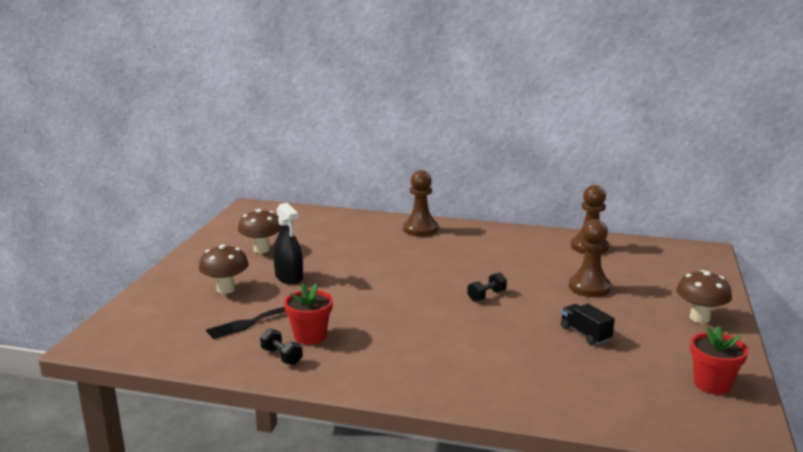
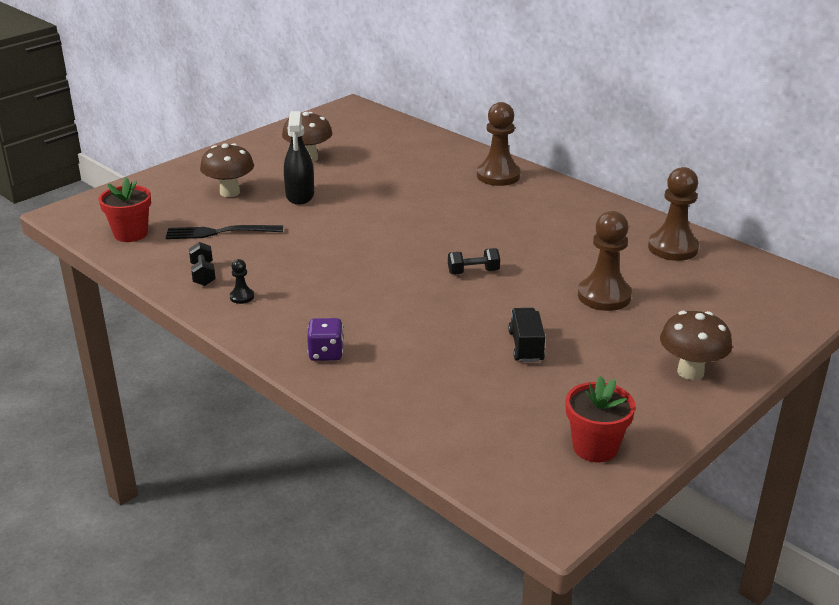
camera: 30 degrees right, 10 degrees up
(310, 336) = (250, 262): red flower pot -> red flower pot (131, 234)
(337, 364) = (242, 297): none -> black pawn
(457, 384) = (326, 353): none -> purple dice

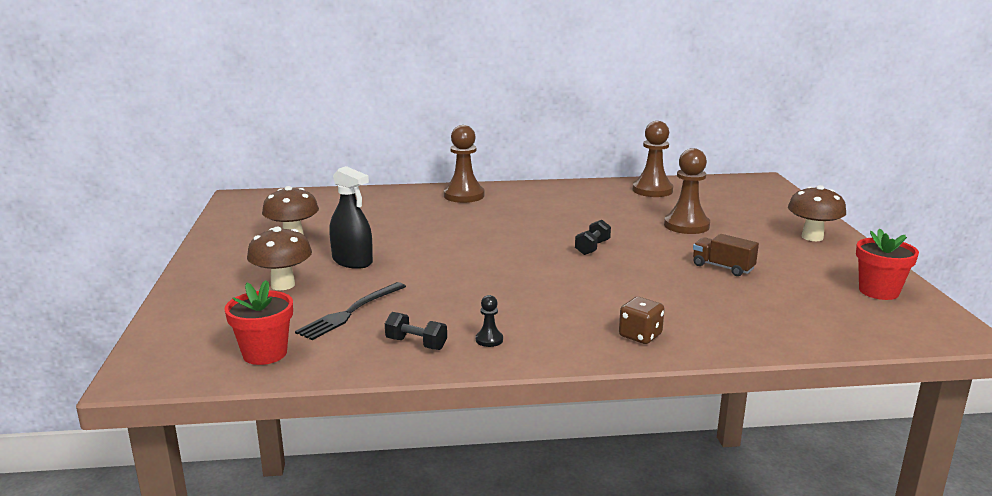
camera: 50 degrees left, 10 degrees down
(326, 353) = (640, 336): purple dice -> brown dice
(526, 346) = (723, 267): black truck -> brown truck

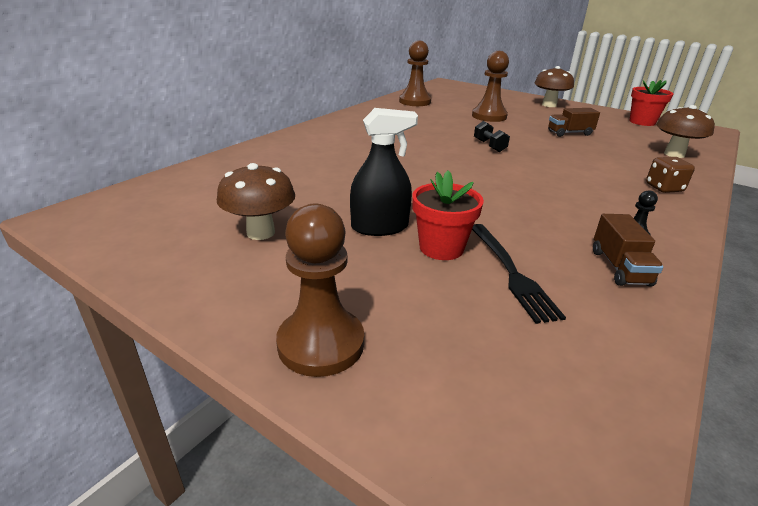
camera: 50 degrees left, 10 degrees up
(265, 353) = (580, 366): red flower pot -> red flower pot (441, 248)
(283, 285) = (386, 284): brown mushroom -> brown mushroom (674, 154)
(416, 344) = (619, 267): black dumbbell -> brown truck
(464, 195) = (310, 139): brown pawn -> brown pawn (321, 344)

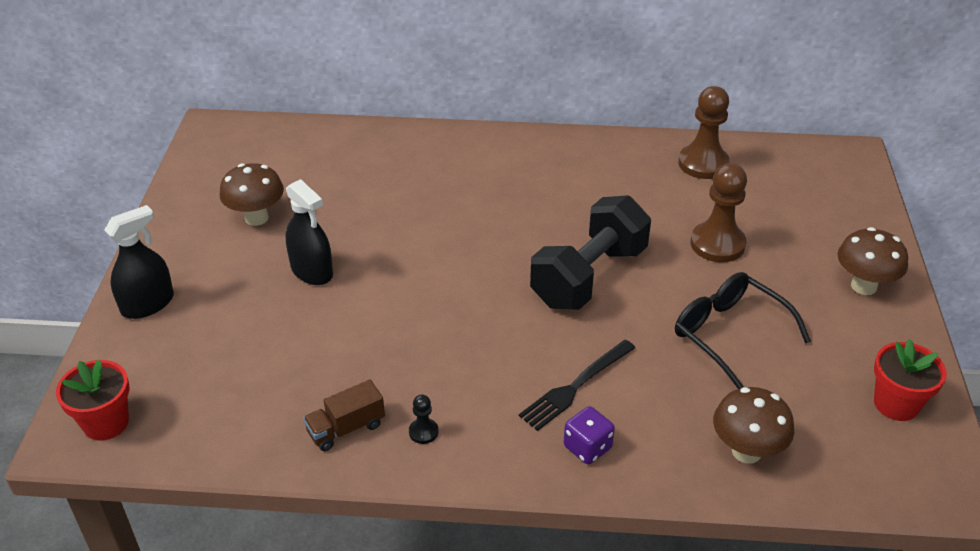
camera: 60 degrees right, 10 degrees up
(321, 344) = (147, 304): brown pawn -> black spray bottle
(441, 248) = (302, 316): red flower pot -> red flower pot (106, 423)
(489, 146) = (588, 276): black dumbbell -> black dumbbell, size x2.42
(511, 273) = (290, 365): black fork -> black fork (575, 387)
(569, 133) = (729, 334): brown truck -> black glasses
(664, 188) = (587, 447): brown dice -> purple dice

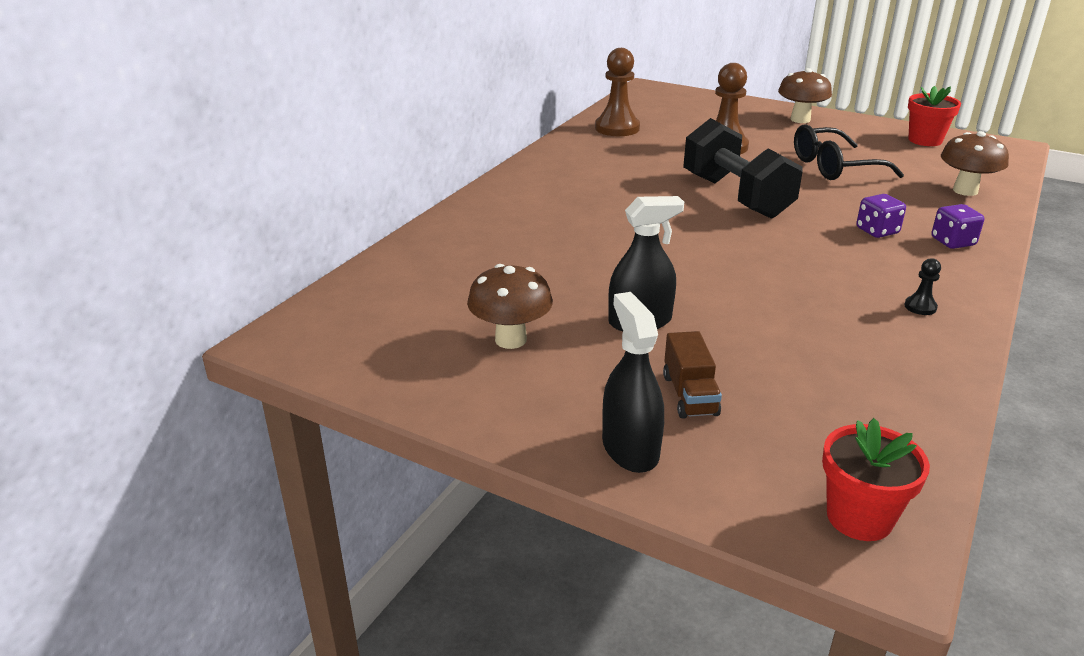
camera: 65 degrees left, 10 degrees down
(346, 428) = (906, 346): brown truck -> brown truck (689, 395)
(575, 387) = (877, 231): black fork -> purple dice

